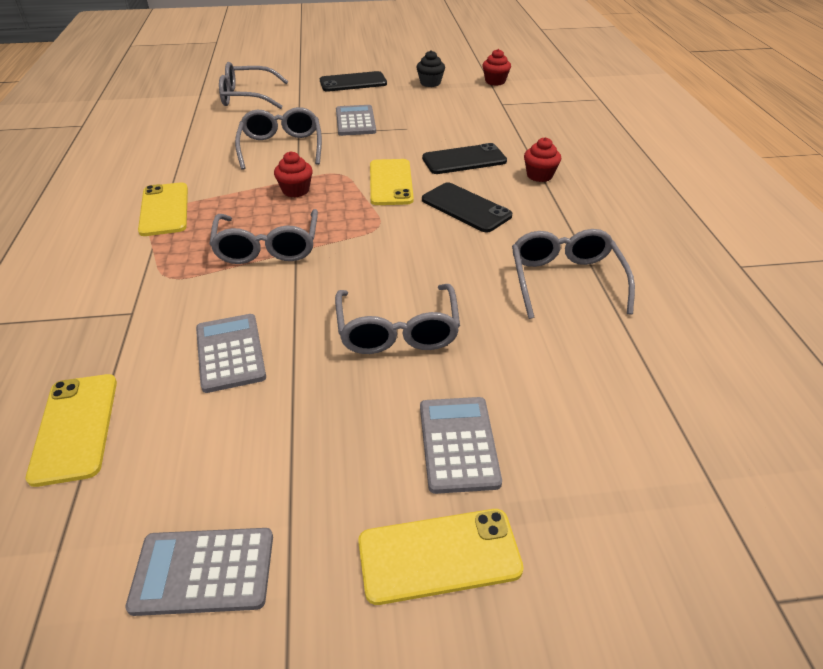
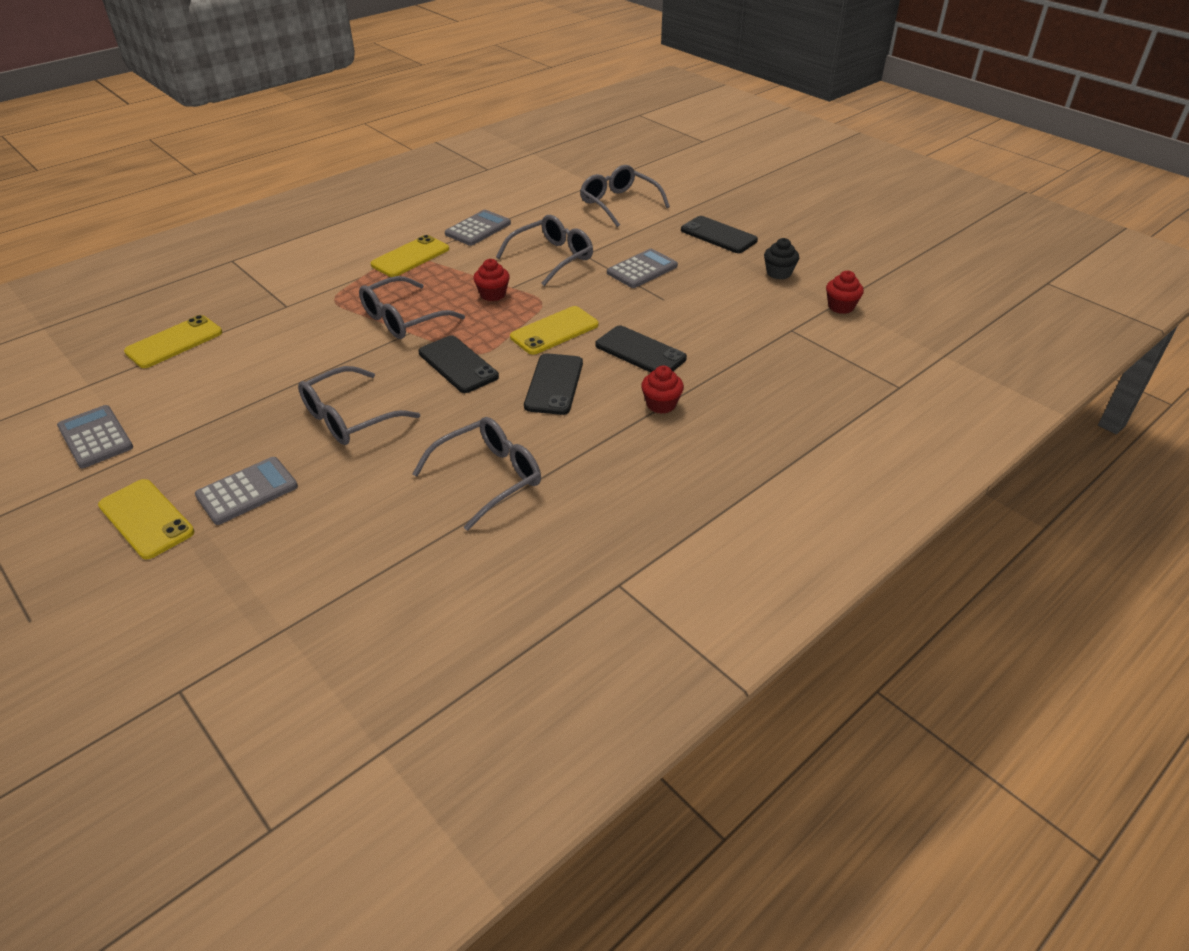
camera: 55 degrees right, 0 degrees up
(230, 353) = (274, 361): grey calculator -> grey calculator (478, 229)
(382, 242) = (458, 365): none -> black phone

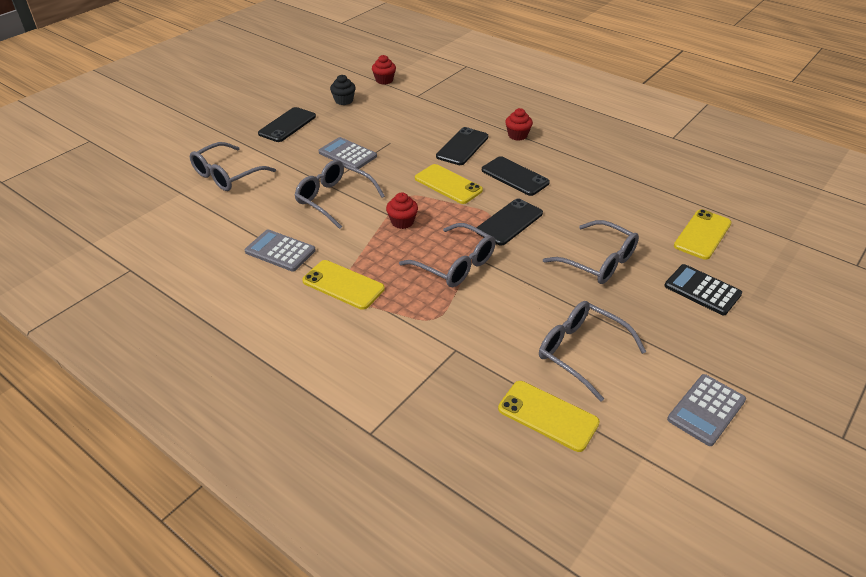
camera: 100 degrees left, 0 degrees up
(146, 519) = (762, 333): yellow phone -> yellow phone (702, 234)
(247, 491) = (702, 290): grey calculator -> black calculator
(489, 477) = (622, 188): grey glasses -> grey glasses (581, 352)
(554, 384) = (515, 176): black phone -> black phone turned 45 degrees clockwise

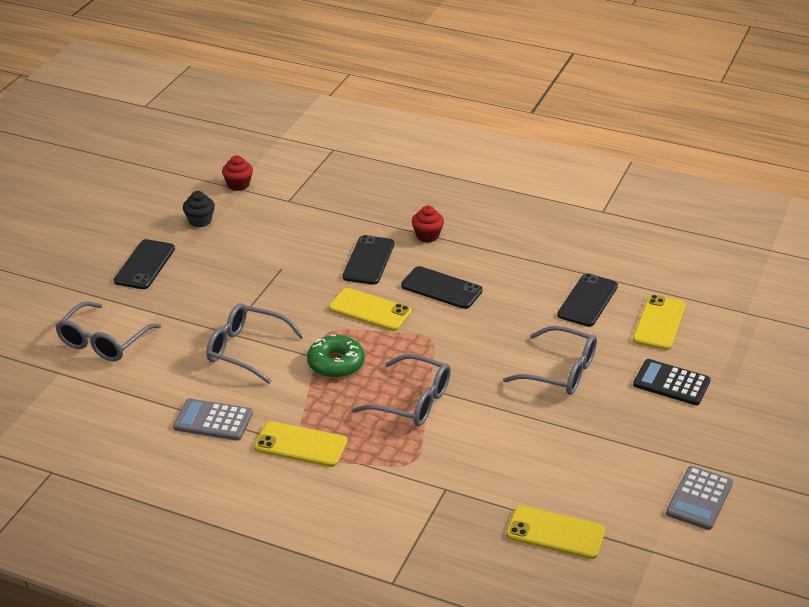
camera: 15 degrees left, 5 degrees down
(347, 154) = (237, 292): grey calculator -> none
(402, 222) = (336, 363): red cupcake -> green donut
(509, 222) = (454, 344): black phone -> black phone (587, 300)
(581, 352) = (569, 467): grey glasses -> none

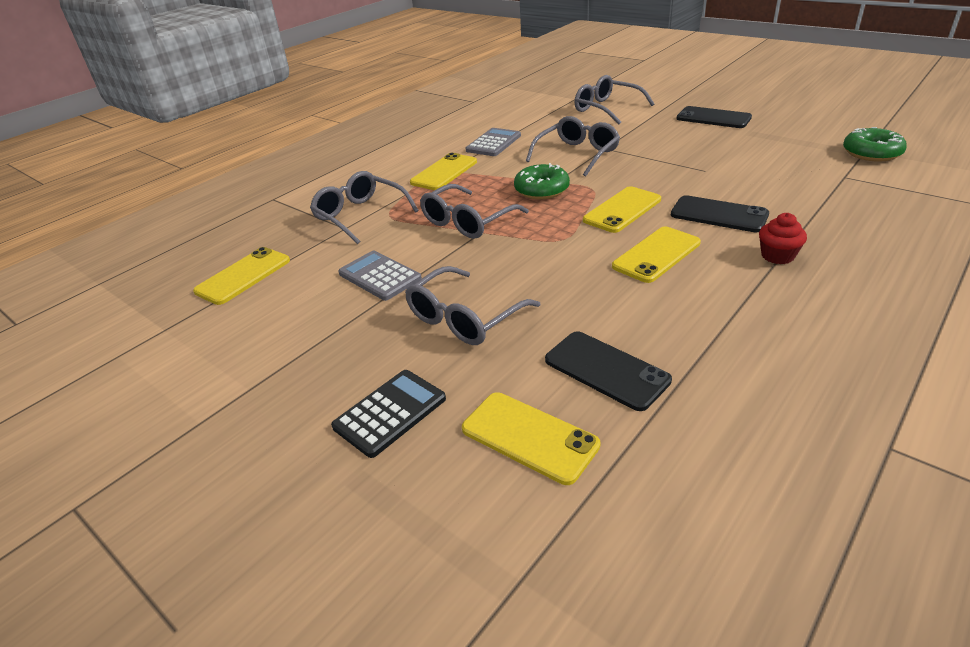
camera: 110 degrees right, 0 degrees up
(200, 221) = (791, 137): black cupcake -> none
(238, 185) = (871, 153): red cupcake -> green donut
(416, 485) = (360, 215): none -> grey glasses
(441, 288) = (656, 255): black phone -> yellow phone
(699, 498) = (190, 382): grey calculator -> grey calculator (380, 276)

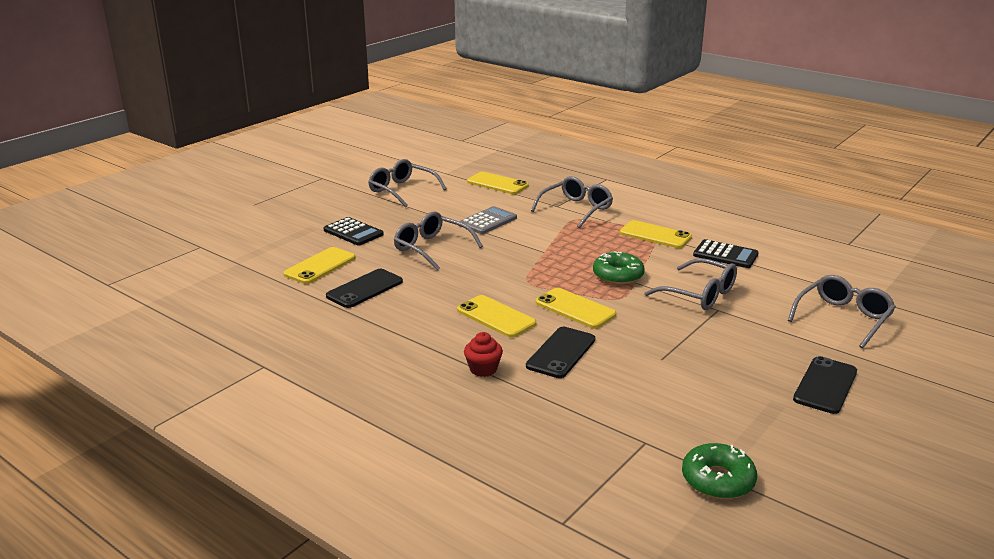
camera: 85 degrees right, 10 degrees down
(467, 222) = (561, 246): grey glasses -> grey glasses (402, 190)
(493, 143) = (725, 255): grey calculator -> black calculator

